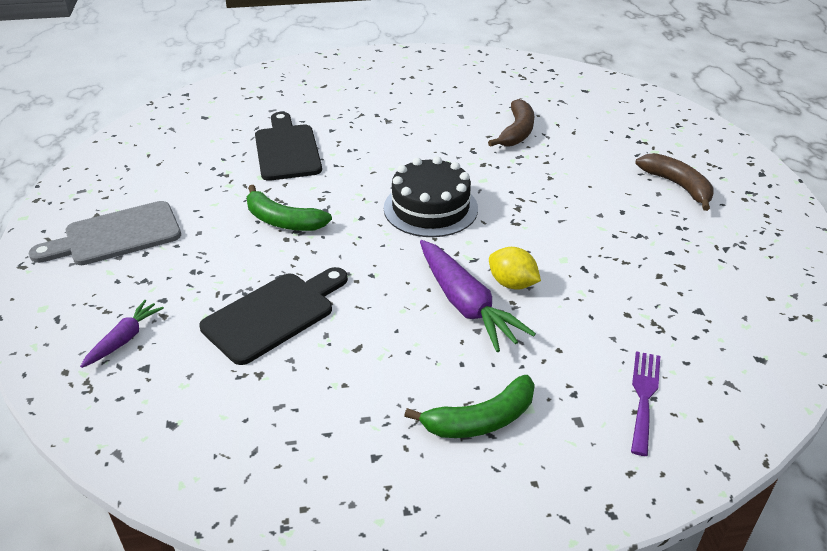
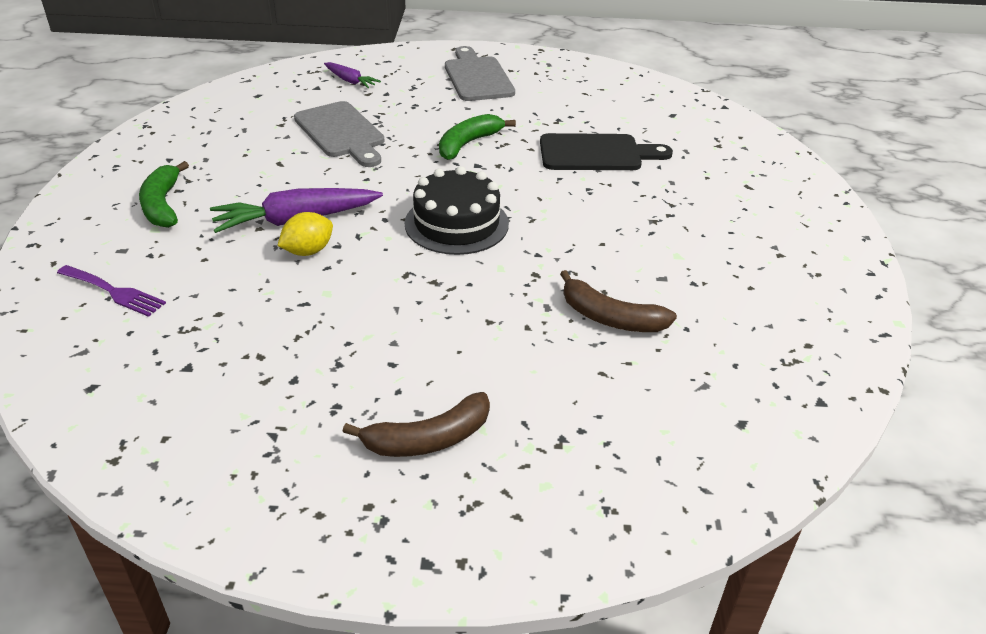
camera: 100 degrees right, 0 degrees up
(274, 314) = (342, 133): black cutting board -> grey cutting board

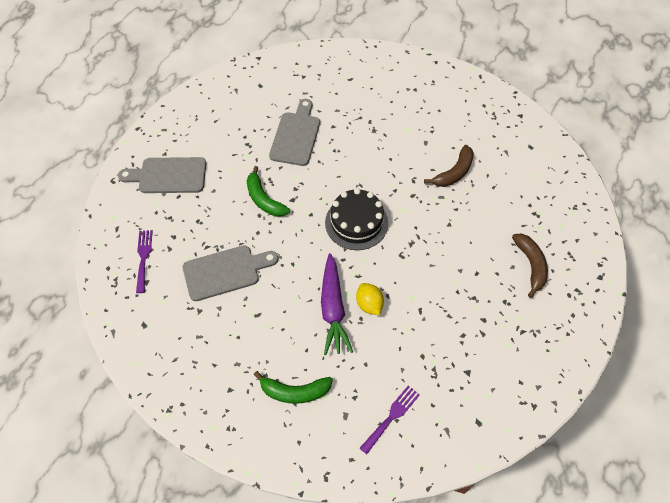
camera: 75 degrees left, 20 degrees up
(350, 81) = (143, 257): purple carrot -> purple fork
(596, 153) = (296, 136): black cutting board -> grey cutting board

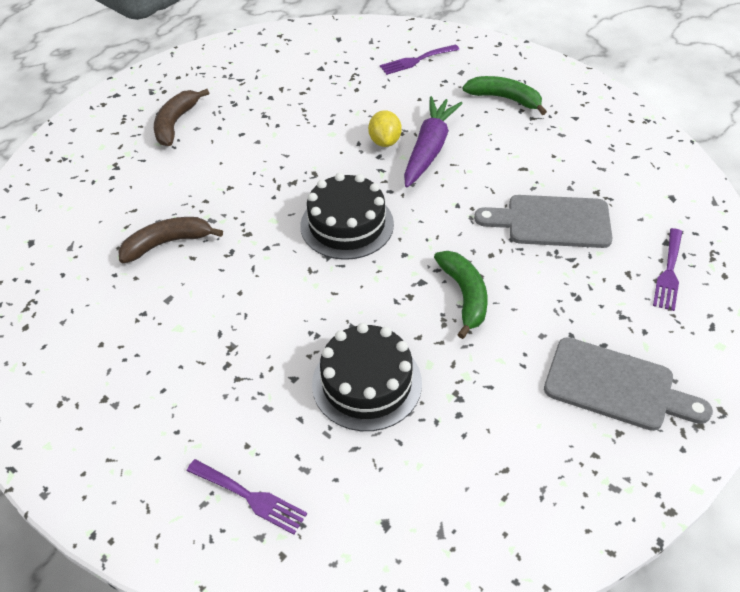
camera: 155 degrees left, 10 degrees down
(296, 136) = (367, 383): grey cutting board -> black cake
(321, 76) = (250, 497): none -> purple fork

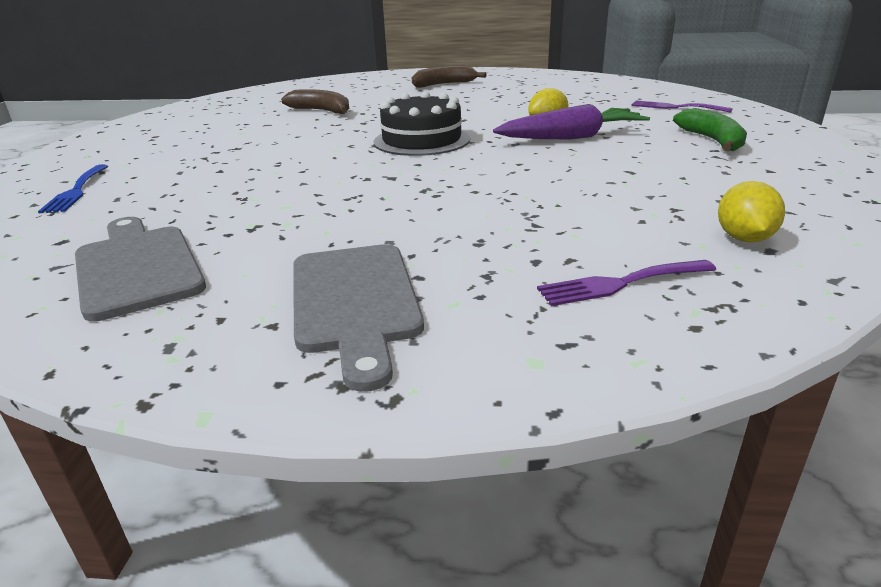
camera: 55 degrees right, 20 degrees down
(250, 497) = (76, 191): purple fork -> blue fork
(367, 383) = (237, 192): black cake -> none
(464, 295) = (398, 195): green banana -> none
(551, 222) = (576, 201): grey cutting board -> grey cutting board (136, 267)
(653, 196) = (744, 239): none -> yellow lemon

